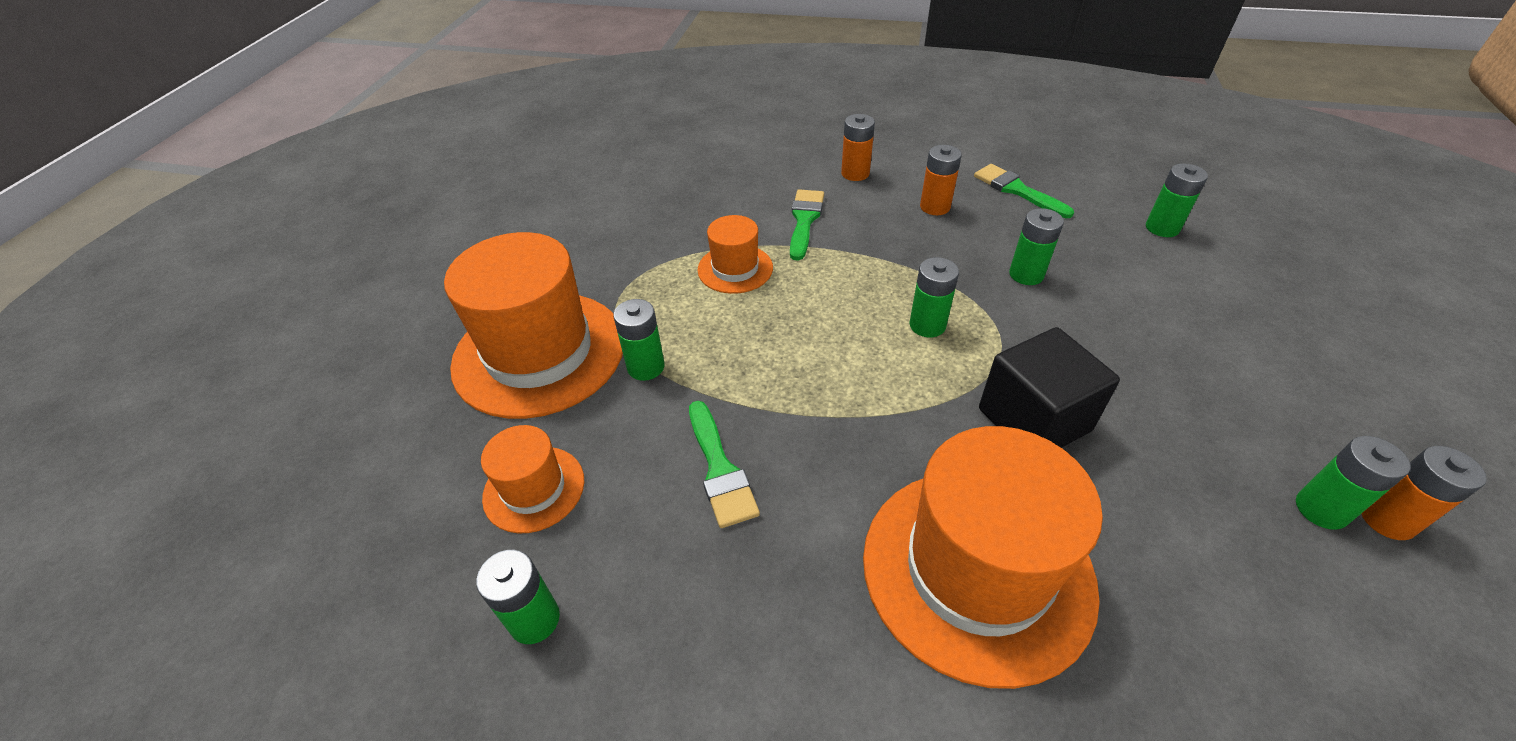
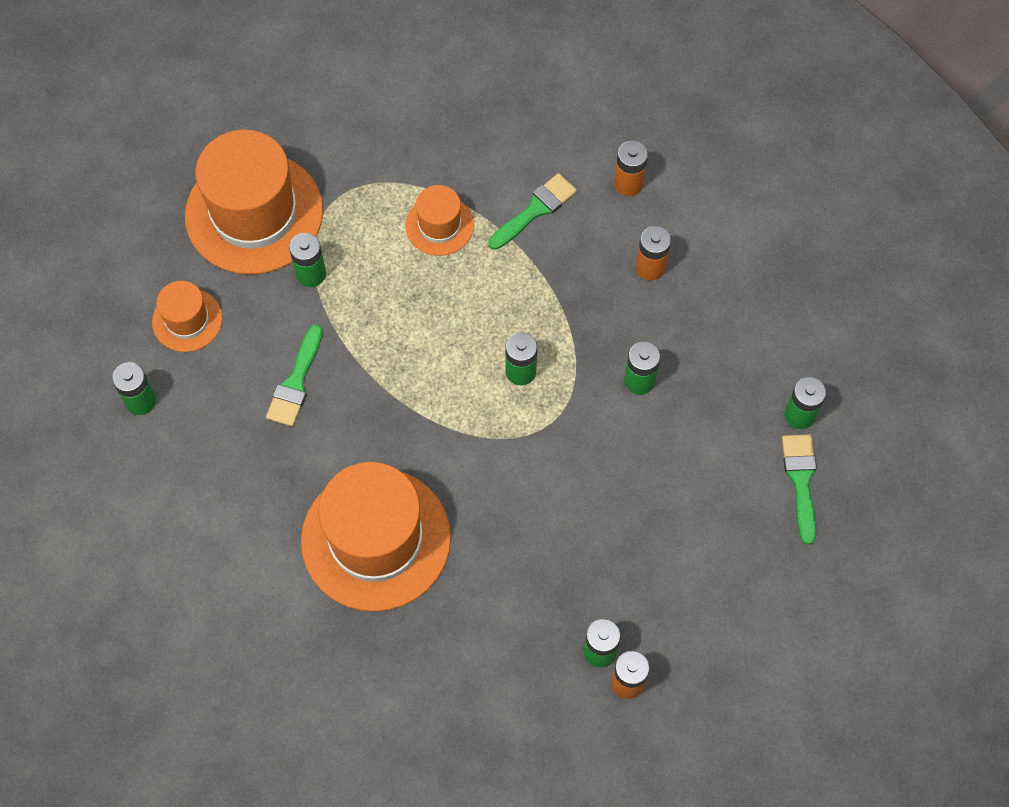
camera: 35 degrees right, 20 degrees up
(1017, 190) = (738, 296): green brush -> green brush (801, 481)
(1034, 420) = (507, 485): black cube -> none

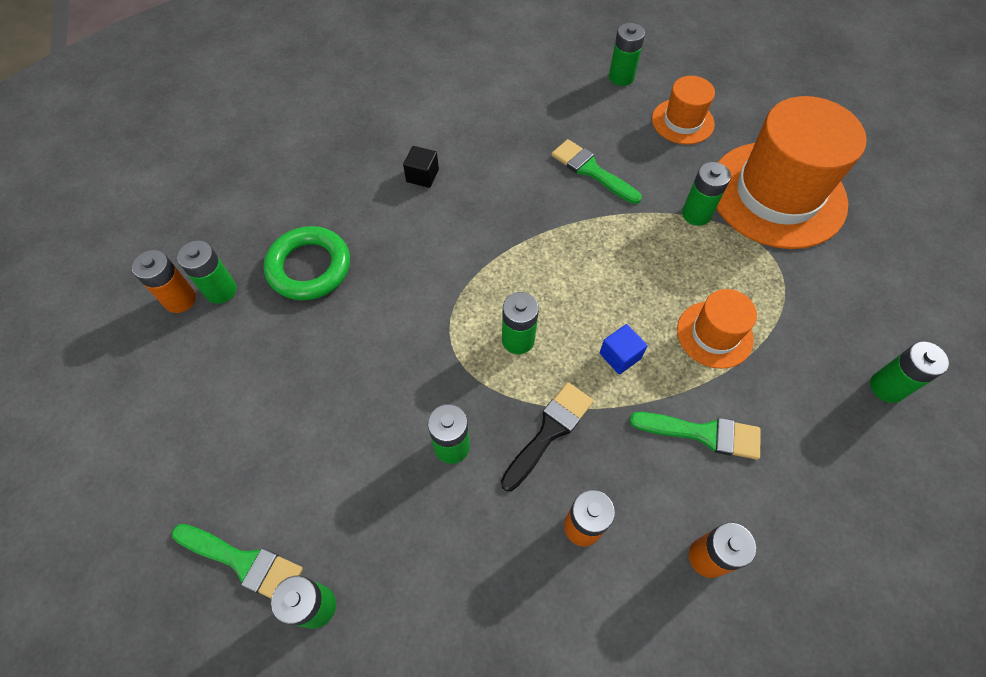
camera: 115 degrees right, 5 degrees down
(376, 539) = (422, 176): orange hat -> black cube
(429, 97) = (887, 387): none -> green battery
(496, 289) = (620, 356): none -> blue cube
(535, 210) = (703, 434): green brush -> green brush turned 60 degrees counterclockwise
(535, 585) = (309, 267): none -> green ring
(590, 316) = (549, 431): none -> black brush

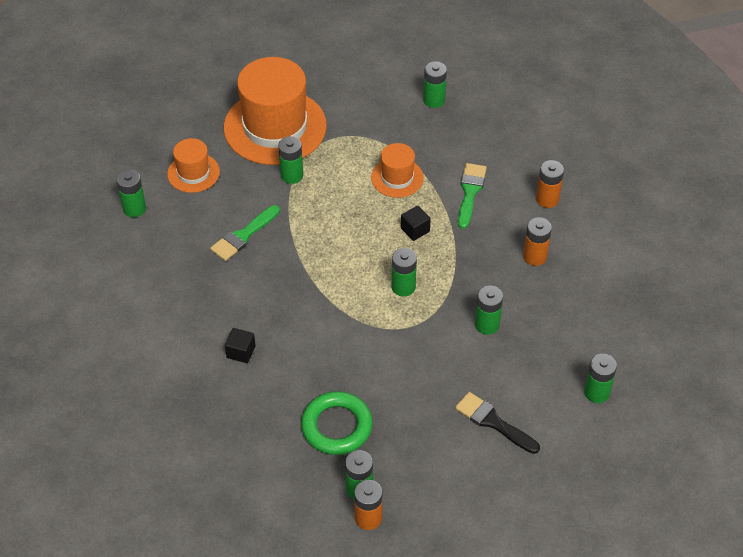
camera: 90 degrees left, 10 degrees down
(243, 562) = (574, 437): green brush -> none
(549, 431) = (473, 271): black brush -> black brush (493, 422)
(620, 356) = (415, 230): blue cube -> black cube

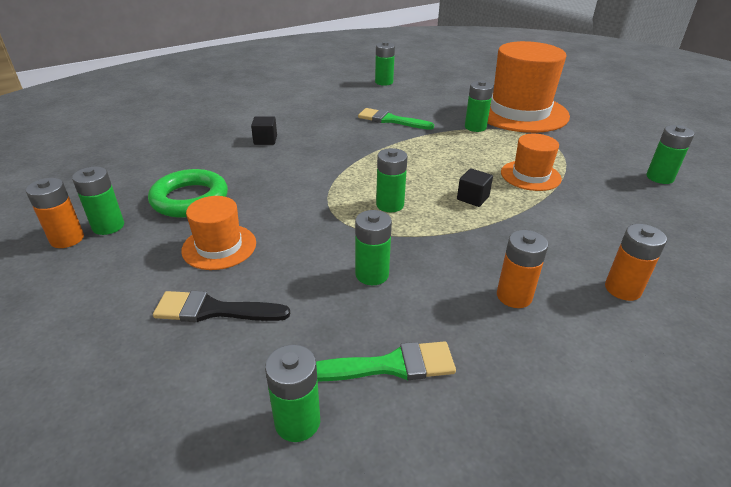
camera: 70 degrees right, 15 degrees down
(193, 173) = (437, 93): orange hat -> orange hat (219, 246)
(470, 192) = (563, 224): green brush -> green brush (390, 366)
(493, 422) = (214, 310): black brush -> black brush turned 105 degrees counterclockwise

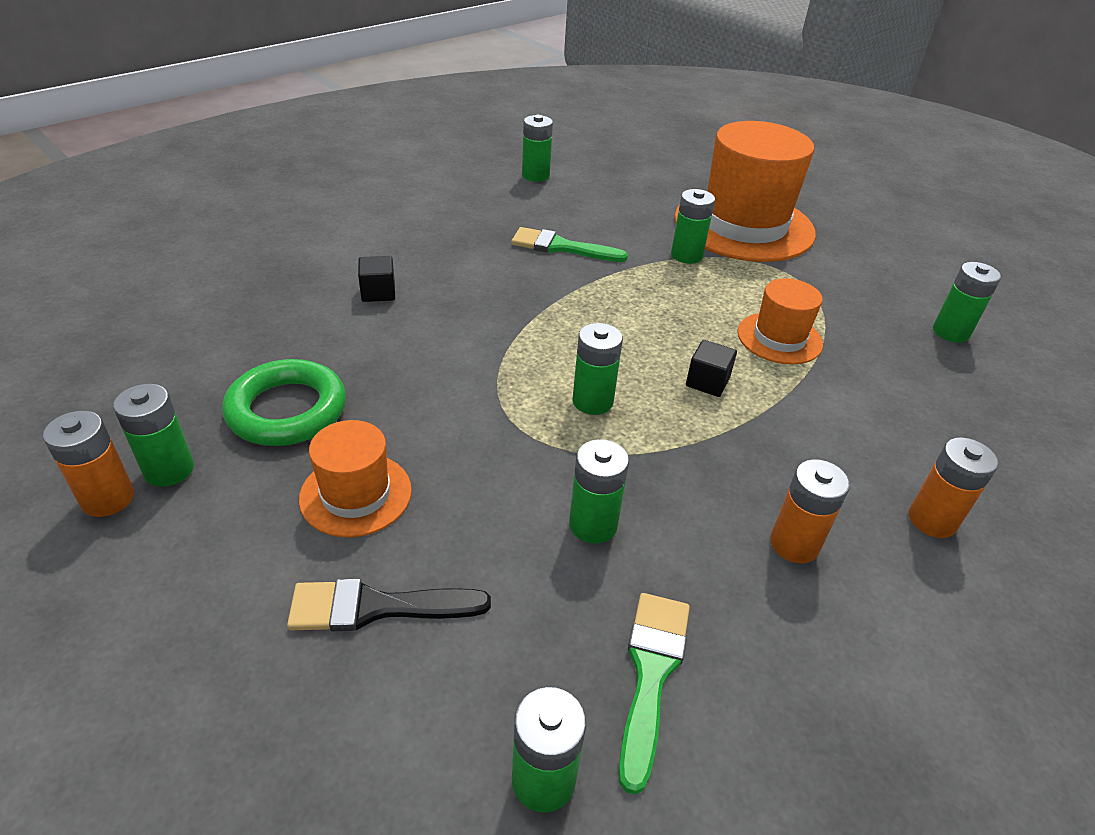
camera: 10 degrees left, 5 degrees up
(390, 366) = (651, 674): green brush -> green brush turned 60 degrees counterclockwise

